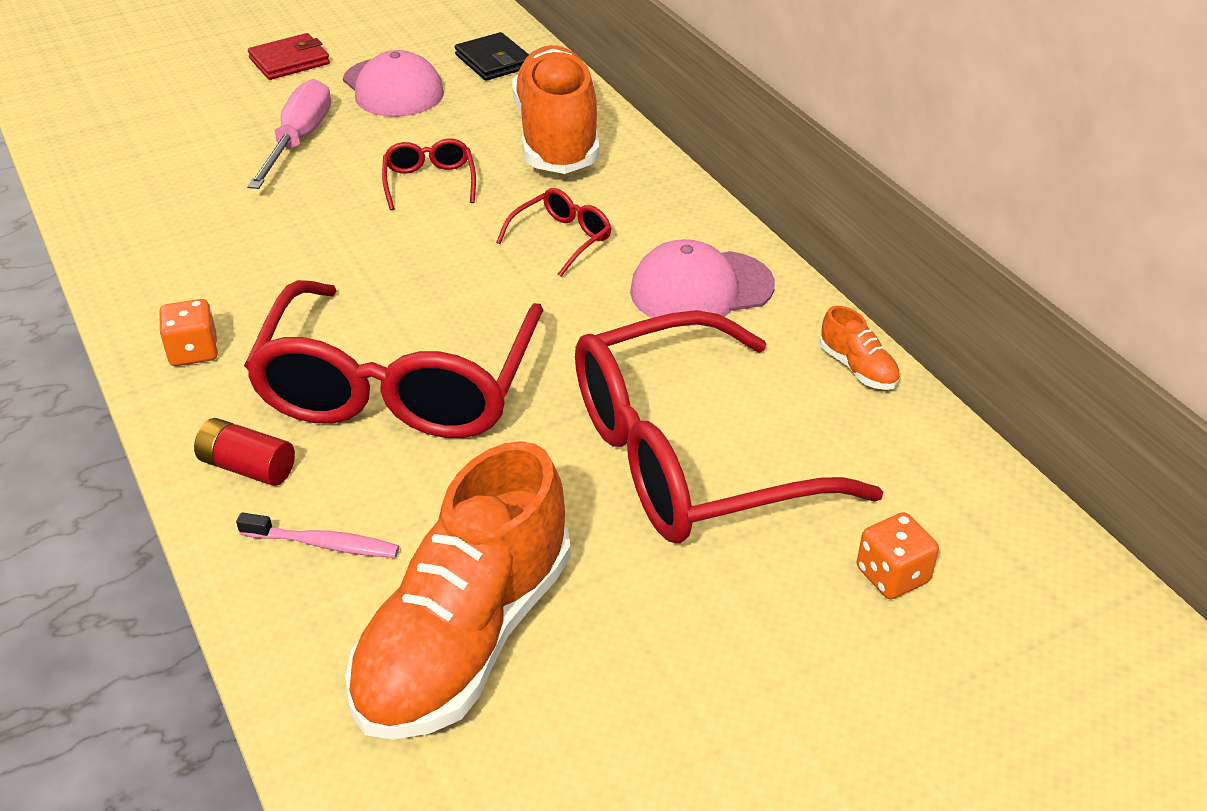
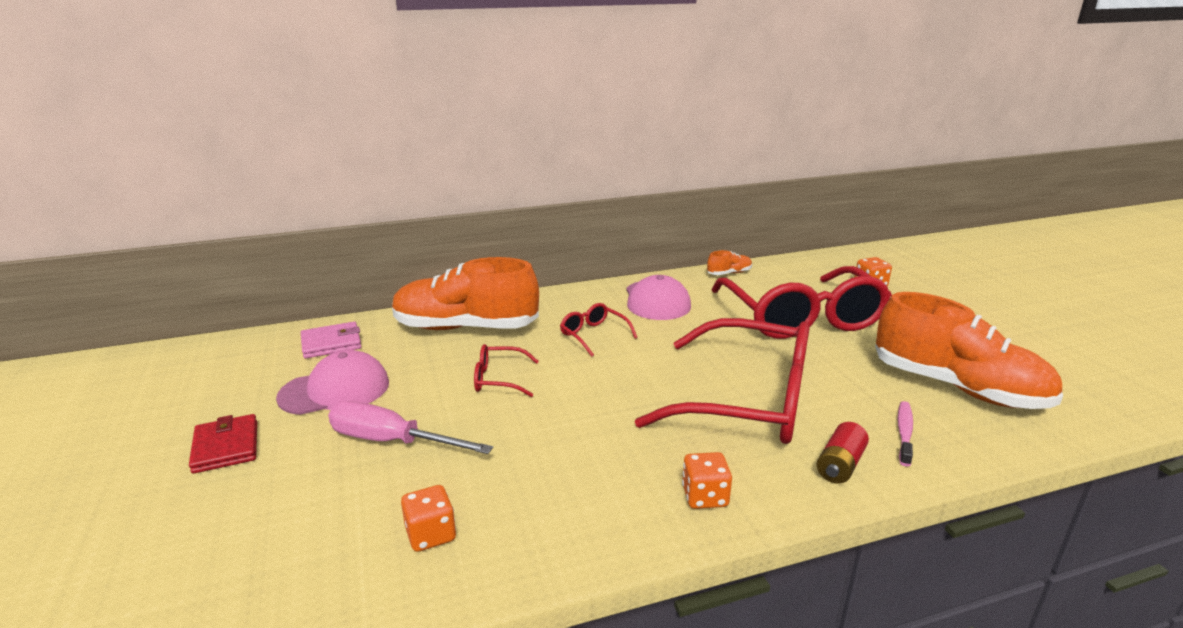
camera: 80 degrees left, 15 degrees down
(155, 190) = (431, 534): none -> orange dice
(493, 61) = (331, 343): black wallet -> pink wallet

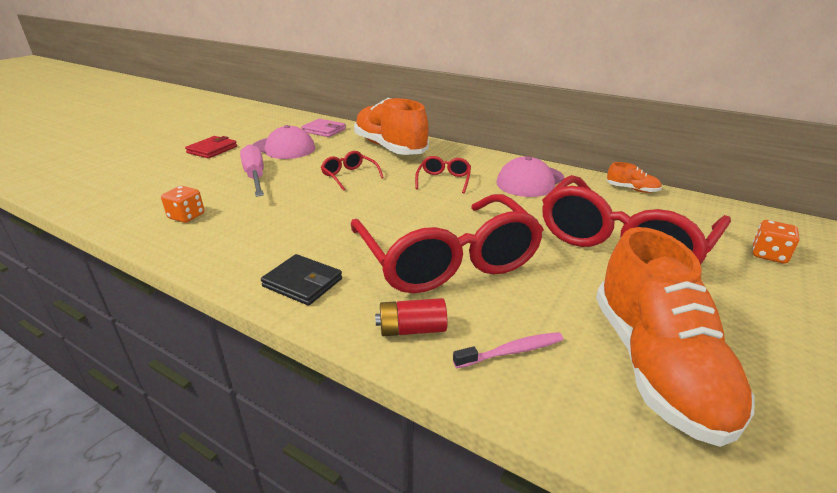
camera: 50 degrees right, 5 degrees up
(704, 496) = (302, 283): orange dice -> black wallet

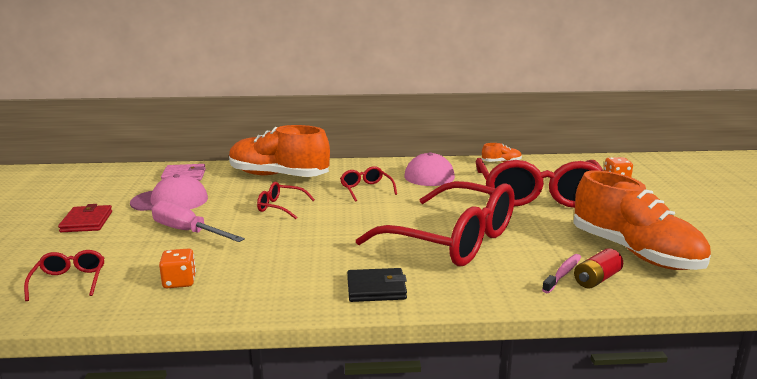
camera: 35 degrees left, 10 degrees down
(134, 191) = (69, 281): none -> red glasses
(412, 329) = (493, 285): red battery -> red battery (596, 279)

